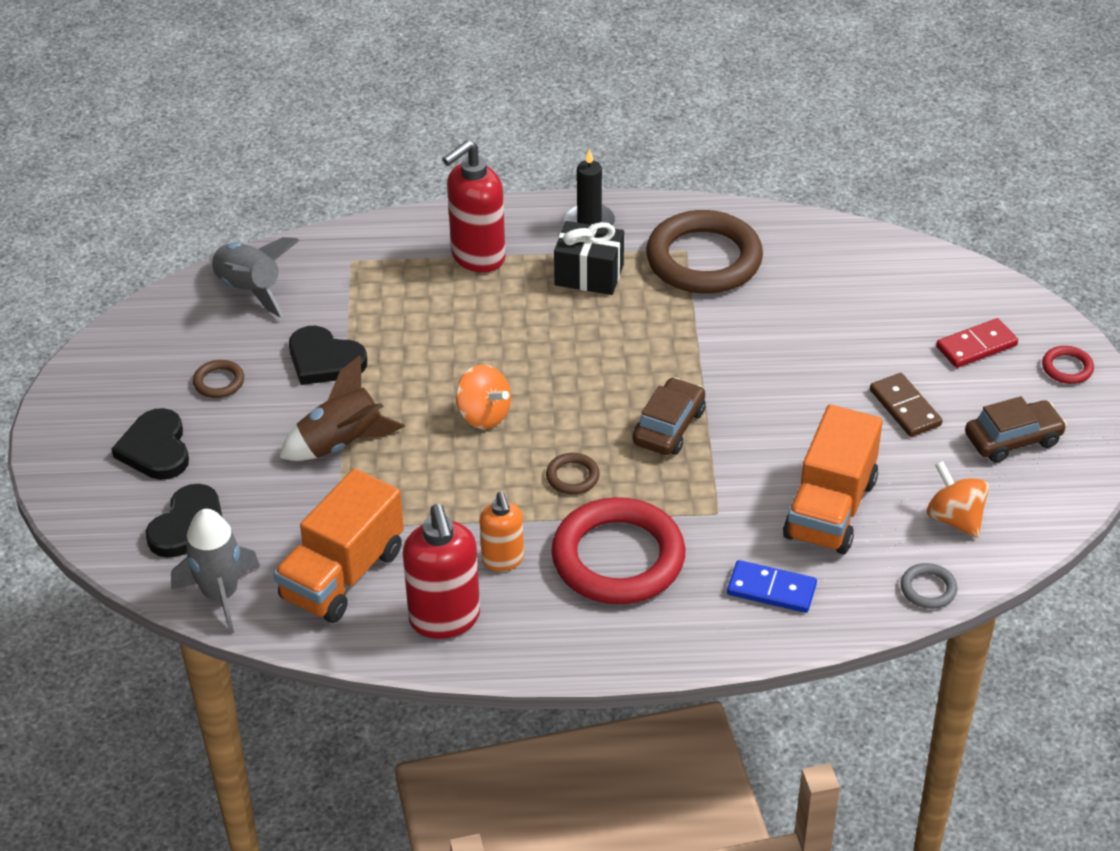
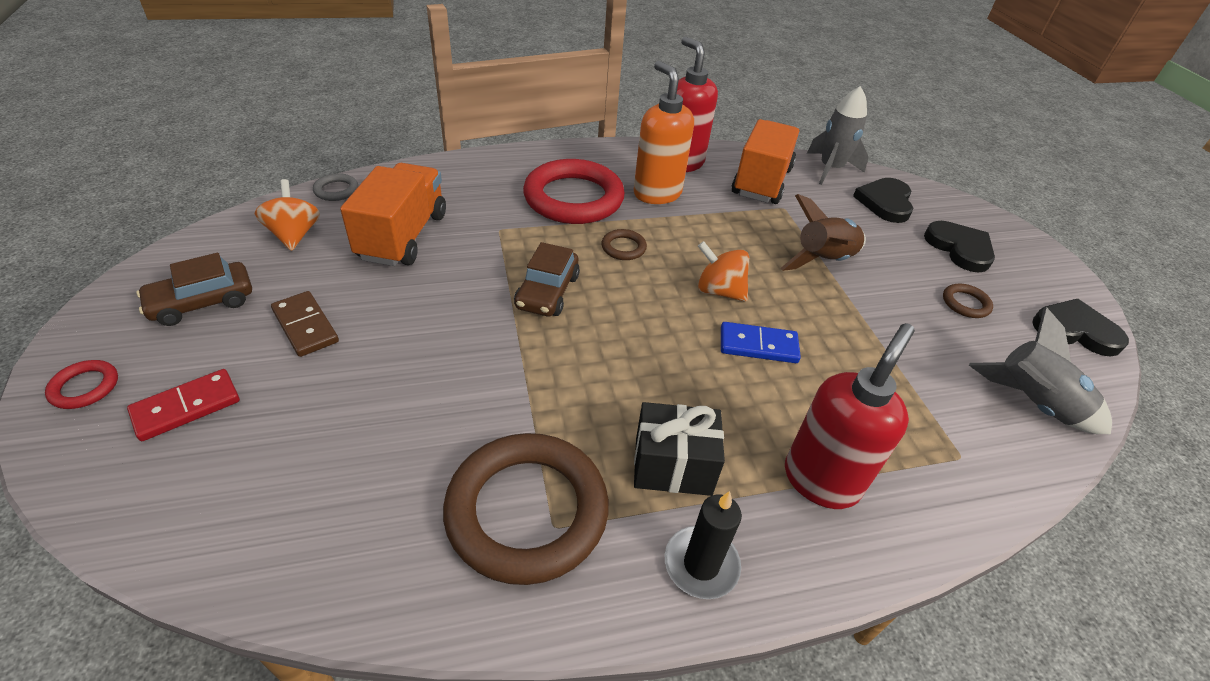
camera: 165 degrees right, 0 degrees up
(324, 360) = (893, 331): black heart -> black heart (1075, 330)
(503, 560) = (657, 193): orange soap dispenser -> orange soap dispenser, size x1.65
(771, 590) = (458, 185): blue domino -> blue domino (758, 345)
(955, 518) = (294, 235): orange spinning top -> orange spinning top turned 150 degrees counterclockwise

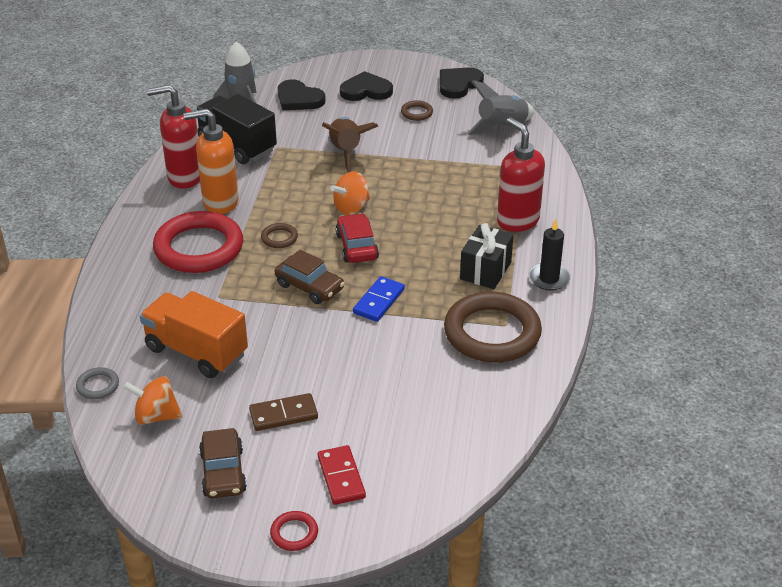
camera: 65 degrees left, 5 degrees down
(646, 313) = (356, 246): none -> red car
(758, 345) = (410, 208): blue domino -> blue domino (378, 301)
(761, 182) = (237, 145): orange truck -> black truck

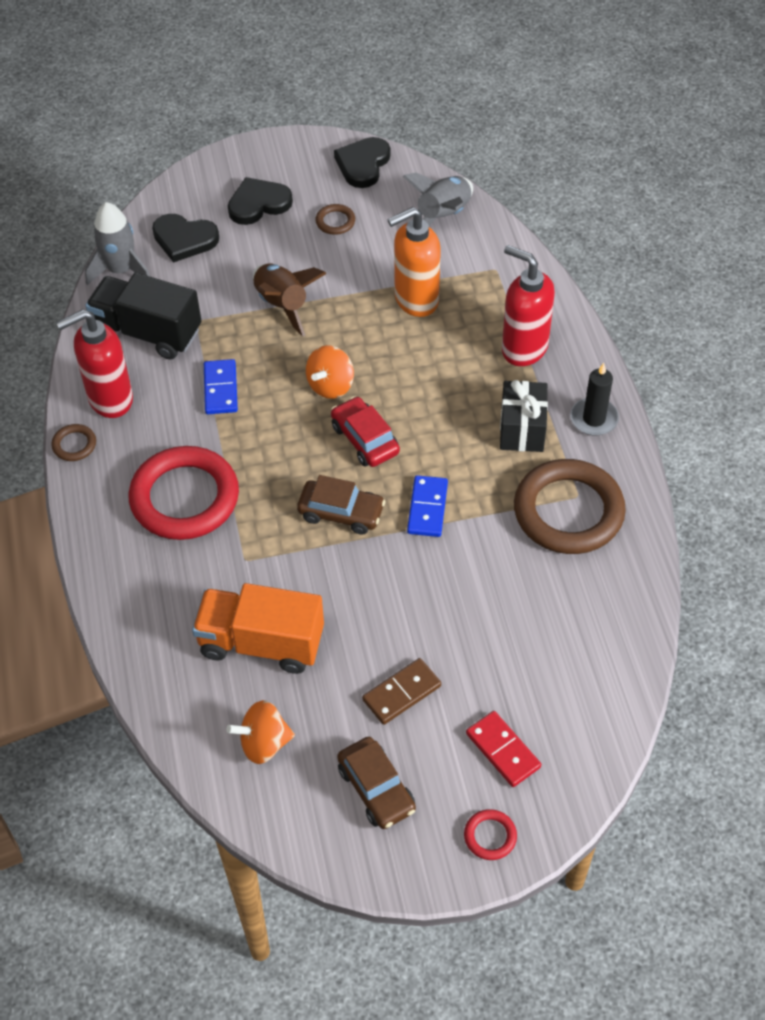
camera: 20 degrees left, 15 degrees up
(98, 386) = (175, 726): grey ring -> none
(220, 202) = (173, 424): orange soap dispenser -> orange soap dispenser (415, 300)
(268, 190) = (221, 389): none -> blue domino
(279, 238) = (271, 454): brown ring -> brown ring (74, 445)

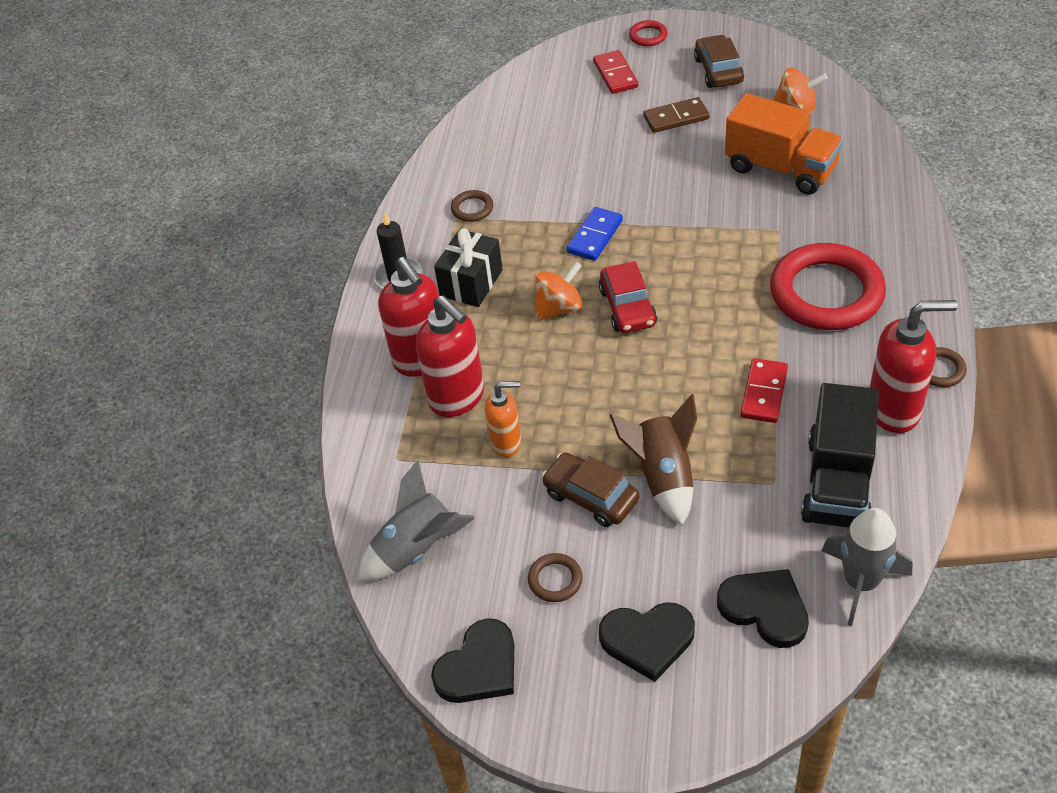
camera: 155 degrees left, 5 degrees down
(147, 332) = (837, 482): black truck -> black truck turned 60 degrees clockwise
(221, 389) = (763, 393): blue domino -> red domino
(331, 385) = (641, 368): orange spinning top -> orange spinning top (558, 308)
(341, 512) = (676, 249): brown car -> brown car (590, 497)
(415, 300) = (506, 443): orange soap dispenser -> orange soap dispenser, size x0.61
(474, 324) = (457, 398): none -> red soap dispenser
(568, 511) = (472, 208): brown ring -> brown ring, size x0.42

